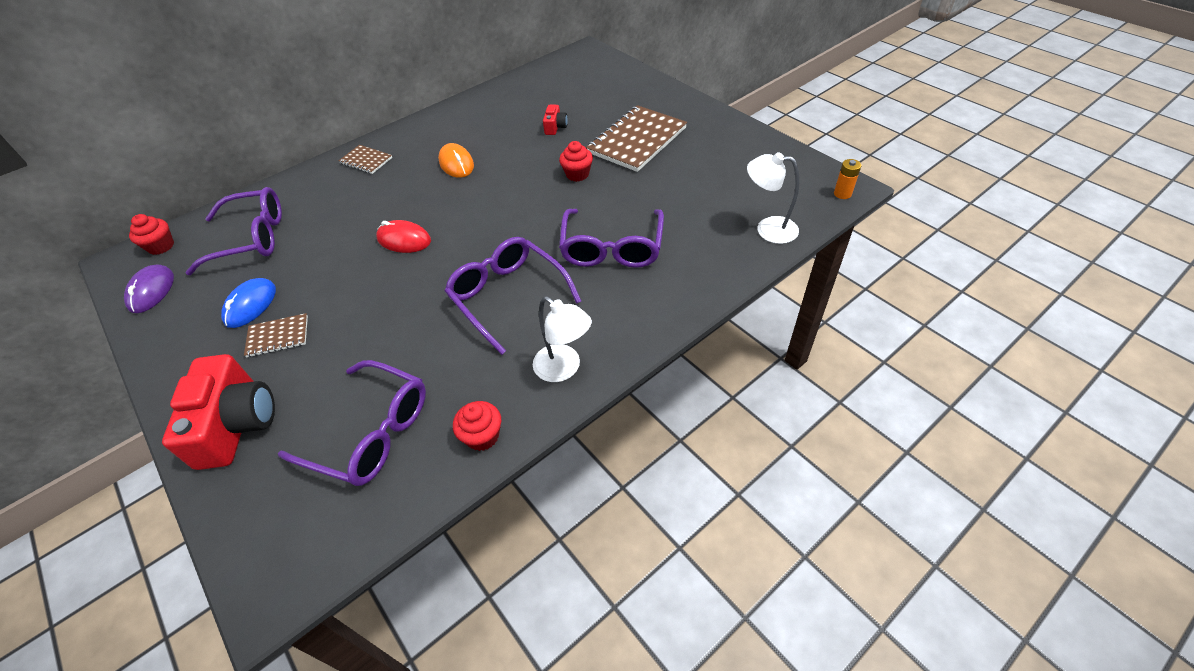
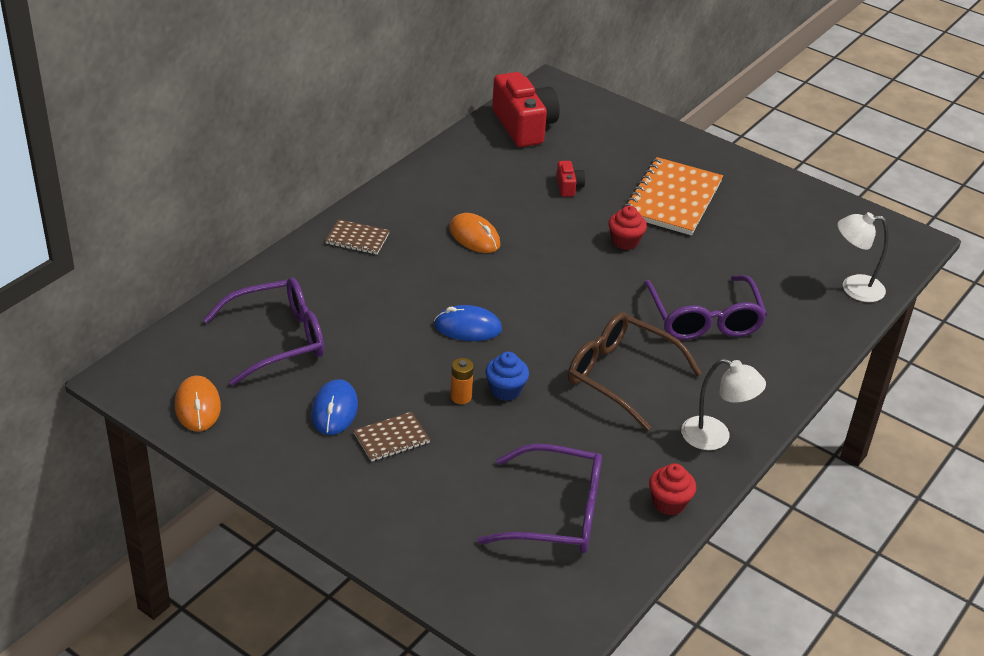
camera: 20 degrees left, 10 degrees down
(151, 291) = (198, 407): purple mouse -> orange mouse
(161, 246) = (166, 357): red cupcake -> none
(236, 424) = (409, 523): red camera -> red camera (524, 126)
(400, 300) = (505, 390): none -> blue cupcake
(404, 240) = (467, 327): red mouse -> blue mouse
(508, 296) = (621, 376): purple glasses -> brown glasses
(637, 140) = (672, 199): brown notebook -> orange notebook
(842, 194) = (913, 247): orange battery -> orange battery (461, 397)

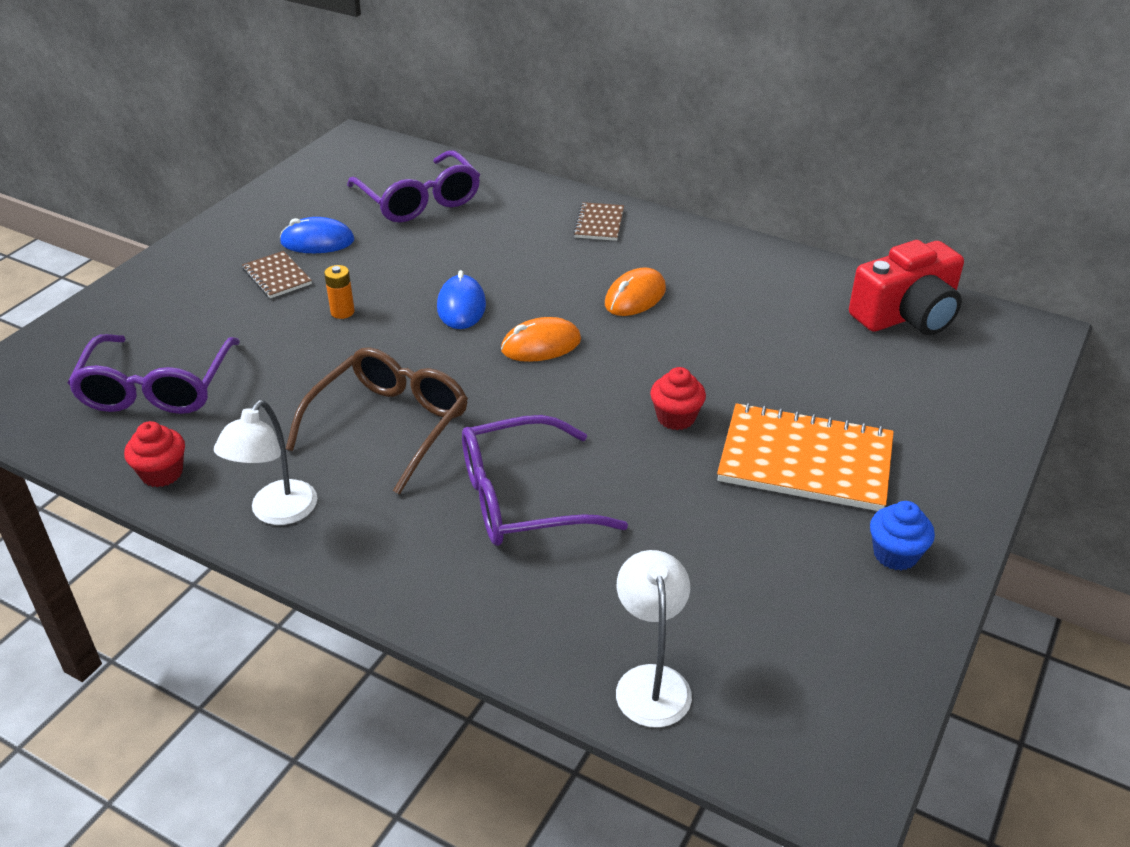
camera: 85 degrees right, 0 degrees up
(198, 407) = (319, 176): orange mouse -> orange mouse (541, 345)
(505, 390) = (356, 340): blue cupcake -> blue cupcake (895, 554)
(568, 186) = (782, 362): red camera -> none

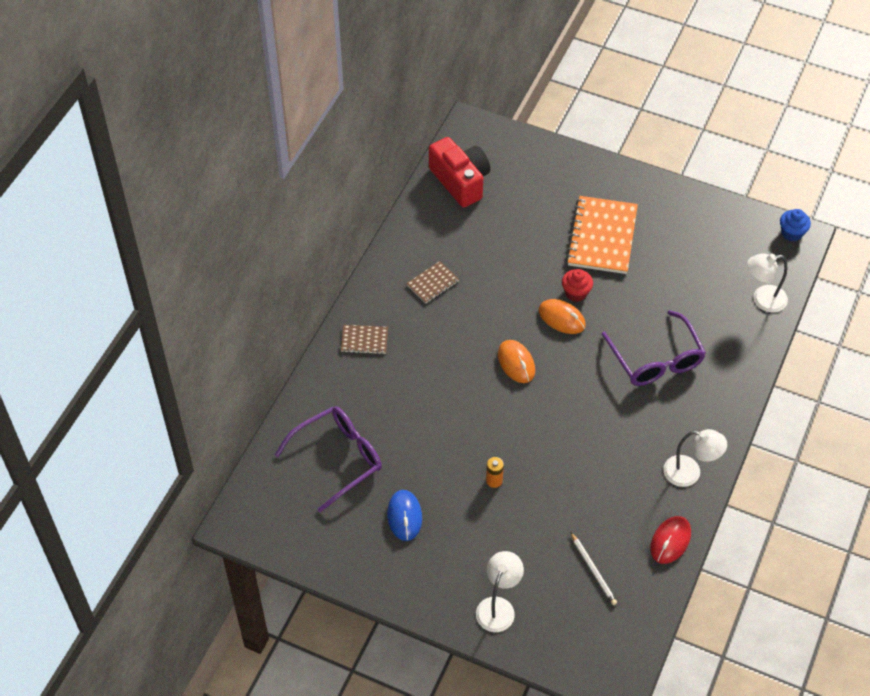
camera: 95 degrees left, 15 degrees up
(150, 303) = (498, 607): none -> white lamp
(157, 388) = (593, 570): purple glasses -> white pencil
(162, 473) = (670, 541): red cupcake -> red mouse
(277, 277) = (455, 532): brown notebook -> brown notebook (432, 283)
(389, 425) = (607, 432): brown glasses -> none
(461, 306) = (479, 411): blue mouse -> none
(635, 297) = (456, 316): orange mouse -> orange mouse (561, 318)
(895, 554) = (663, 206): blue cupcake -> blue cupcake (792, 233)

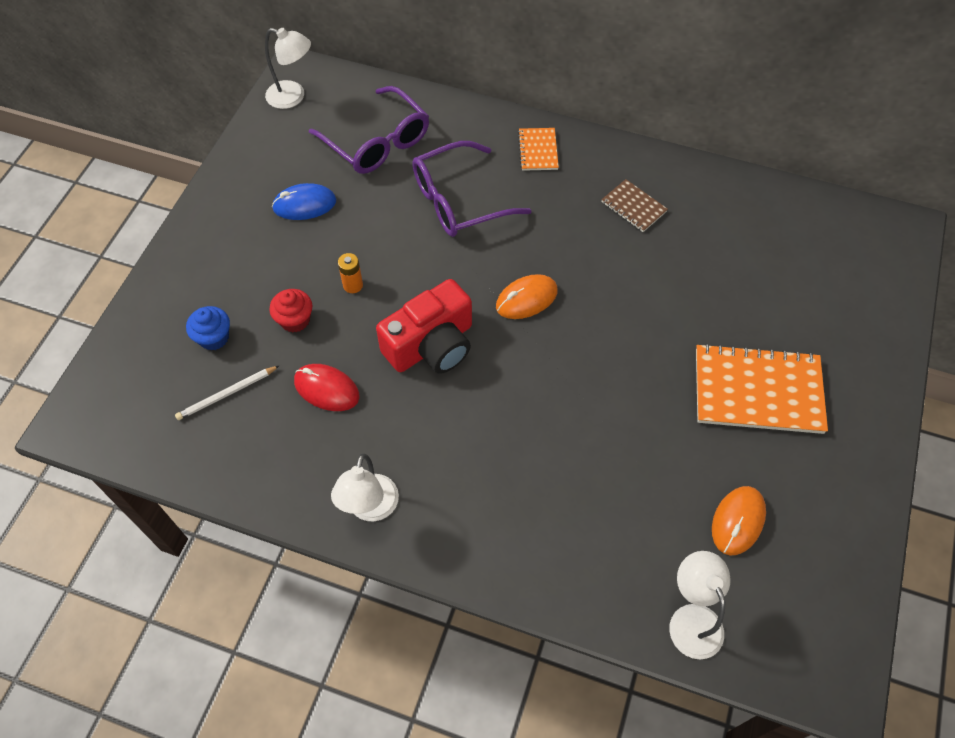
camera: 85 degrees right, 5 degrees up
(364, 340) = (538, 150): brown notebook -> orange notebook
(460, 181) = (806, 224): red camera -> red camera (431, 345)
(498, 607) = (185, 298): white lamp -> white lamp (293, 97)
(561, 318) = (605, 346): orange mouse -> orange mouse (738, 521)
(576, 293) = (651, 361): red cupcake -> red cupcake (295, 320)
(656, 359) = (555, 463): purple glasses -> purple glasses (459, 201)
(670, 541) = (265, 483): red mouse -> red mouse (326, 389)
(792, 233) = (842, 672): blue cupcake -> blue cupcake (214, 338)

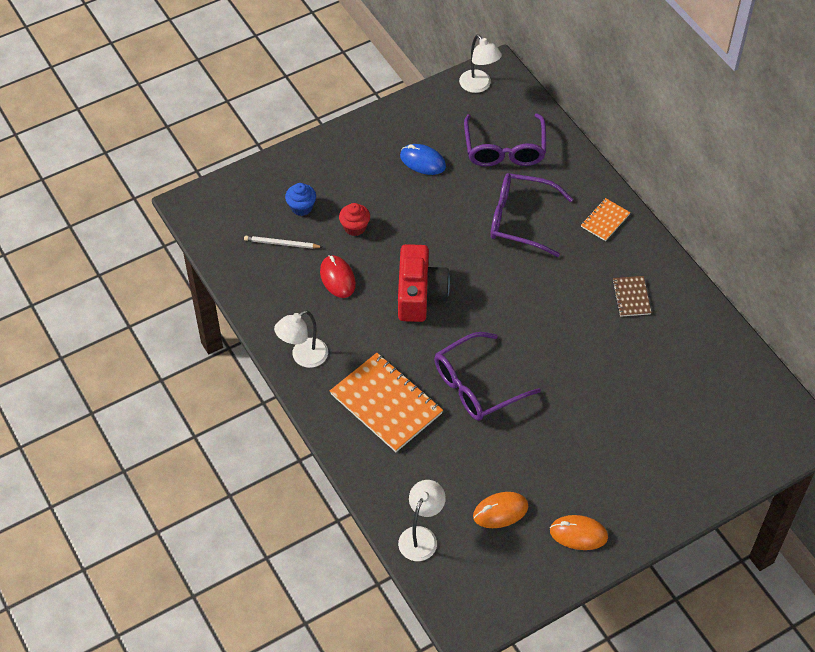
camera: 40 degrees right, 5 degrees down
(353, 285) = (406, 229): orange battery -> none
(431, 345) = (419, 294): red camera -> red camera turned 90 degrees counterclockwise
(526, 299) = (503, 306): orange mouse -> orange mouse (578, 534)
(582, 401) = (477, 386): none -> purple glasses
(757, 391) = (591, 455): orange notebook -> orange notebook (386, 404)

